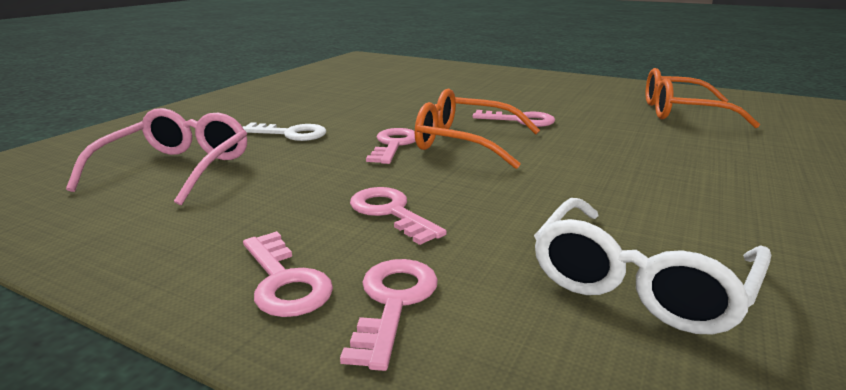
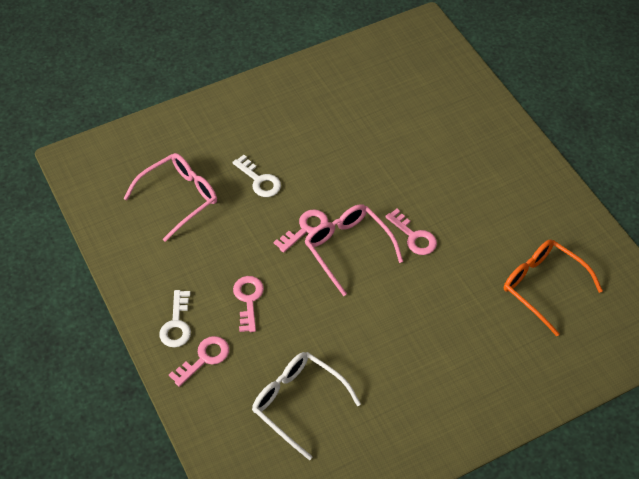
camera: 35 degrees right, 30 degrees up
(284, 281) = (176, 324): pink key -> white key
(464, 142) = (347, 248): orange glasses -> pink glasses
(638, 283) = (297, 403): white glasses -> white glasses turned 60 degrees clockwise

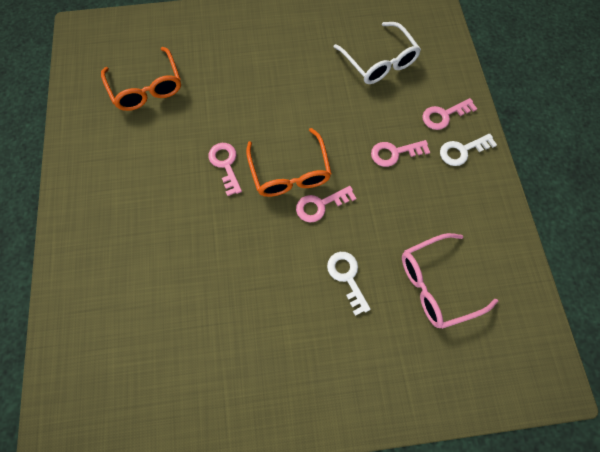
camera: 160 degrees left, 15 degrees up
(176, 324) = (462, 151): white key -> white key turned 135 degrees counterclockwise
(248, 299) = (394, 153): pink key -> pink key turned 60 degrees clockwise
(347, 248) = (290, 172): pink glasses -> orange glasses

